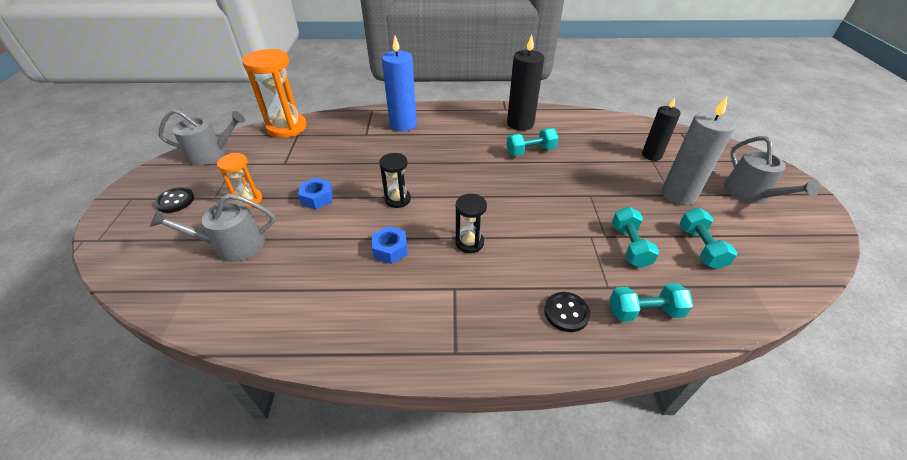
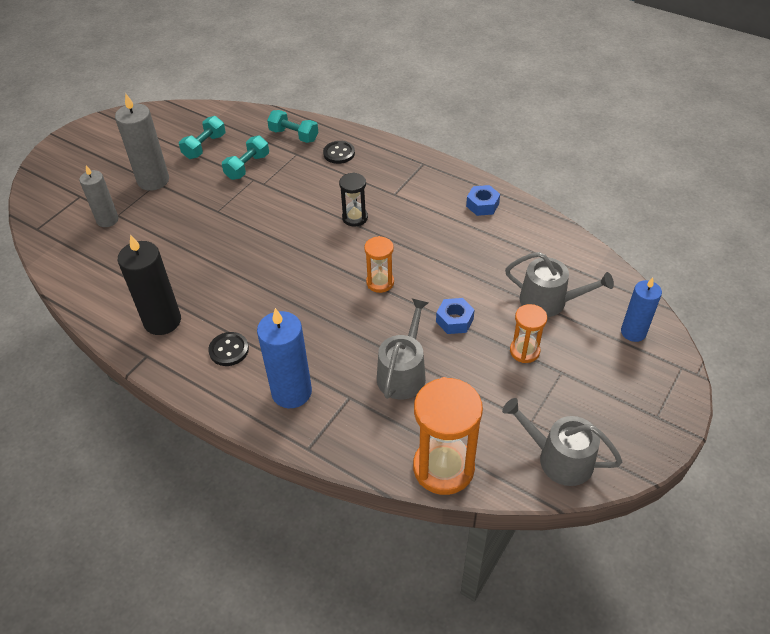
camera: 145 degrees left, 5 degrees up
(143, 251) = (633, 332): none -> blue candle
(175, 201) = (604, 387): black button -> black button (229, 350)
(390, 249) = (419, 239): blue nut -> blue nut (482, 205)
(398, 199) = (380, 282): black hourglass -> orange hourglass
(530, 151) = (203, 278): turquoise dumbbell -> none
(651, 155) = (107, 220): black candle -> grey candle
(750, 193) = (103, 158): grey watering can -> grey watering can (403, 373)

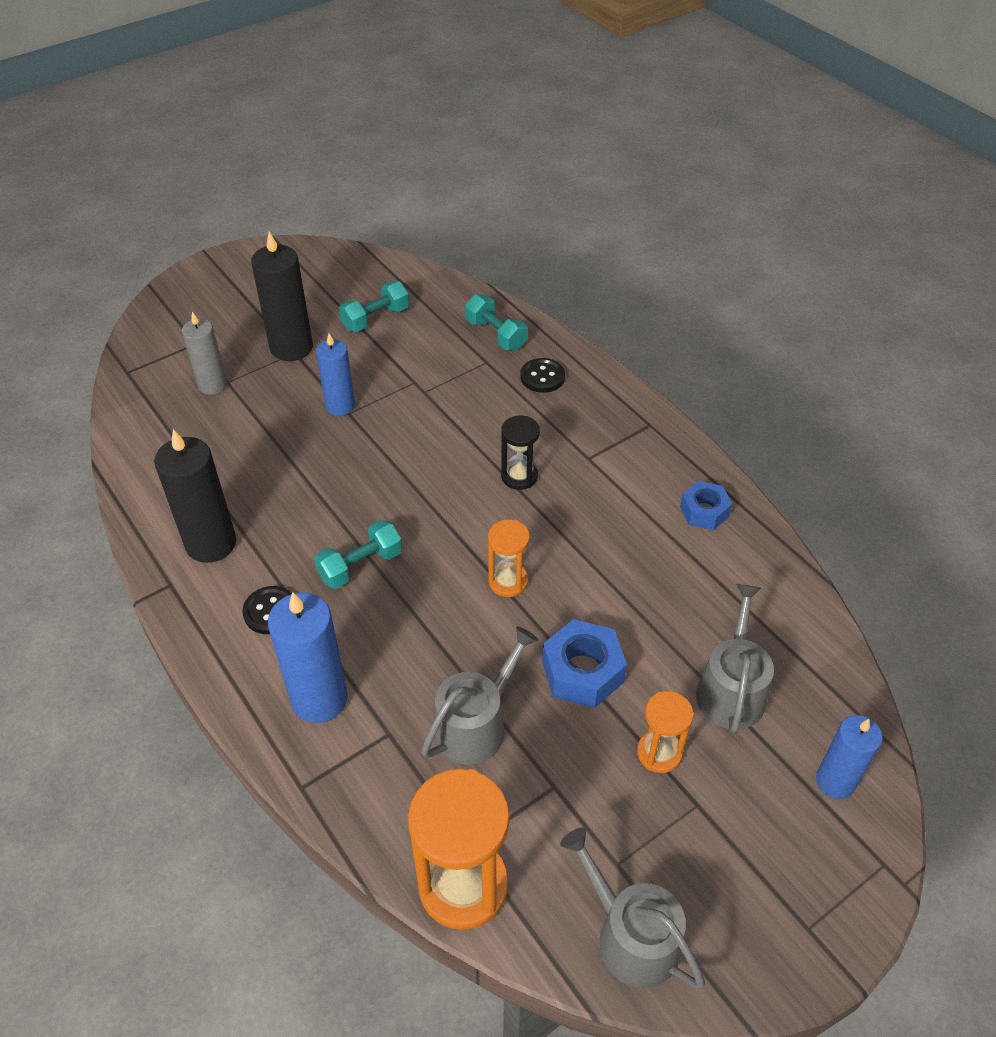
camera: 20 degrees right, 0 degrees up
(153, 180) = (291, 347): grey candle -> black candle
(209, 208) = (340, 406): none -> blue candle
(247, 167) = (415, 362): turquoise dumbbell -> turquoise dumbbell (360, 565)
(454, 320) = (582, 671): blue nut -> blue nut, size x1.51
(549, 301) = (731, 689): grey watering can -> grey watering can turned 120 degrees counterclockwise

